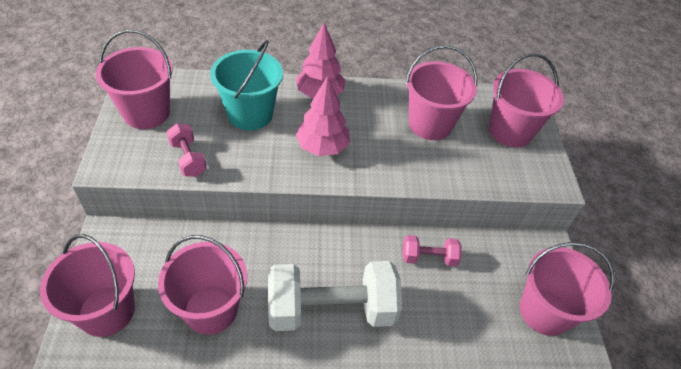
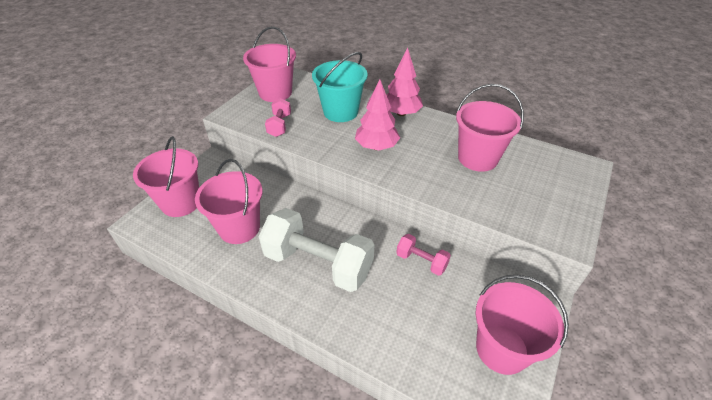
camera: 35 degrees right, 5 degrees down
(510, 131) = (552, 186): pink bucket -> none

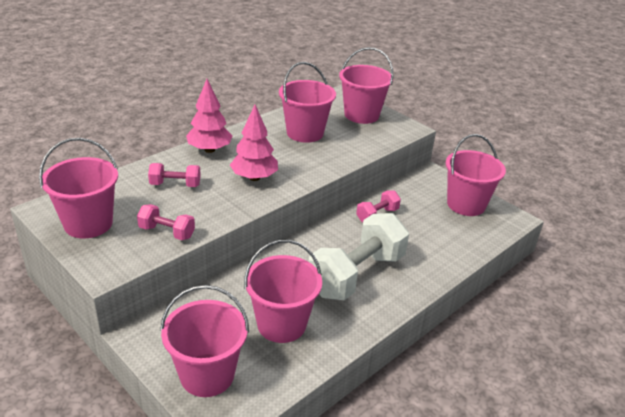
camera: 75 degrees left, 10 degrees down
(340, 112) = (175, 184): turquoise bucket -> pink dumbbell
(557, 191) = (361, 115): none -> pink bucket

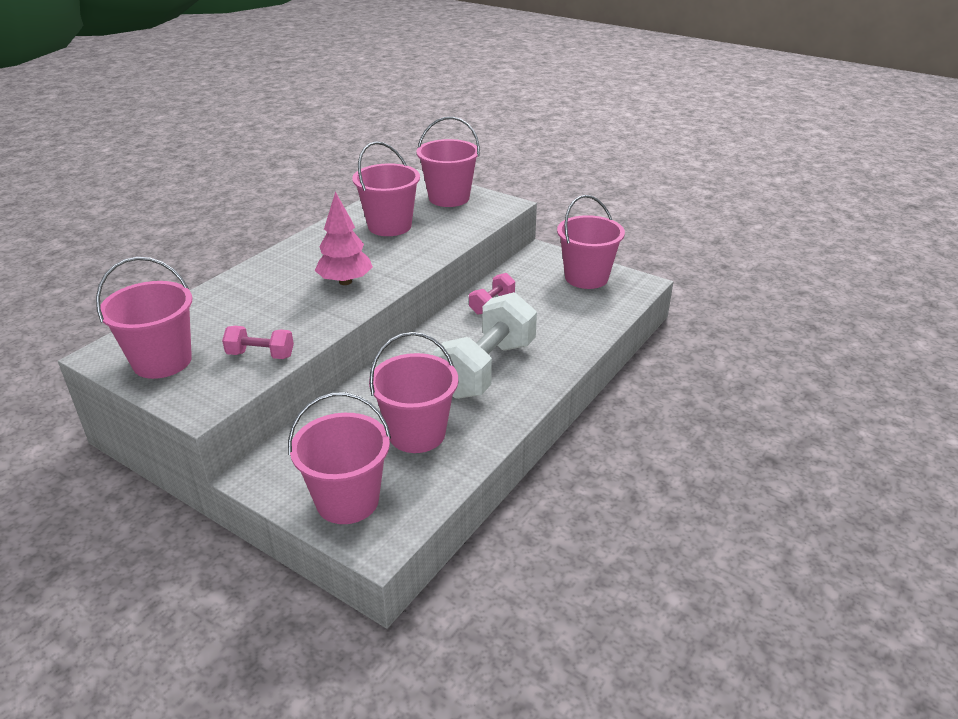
camera: 10 degrees left, 0 degrees up
(175, 184) = (254, 303): pink dumbbell -> none
(209, 150) = (283, 260): pink tree -> none

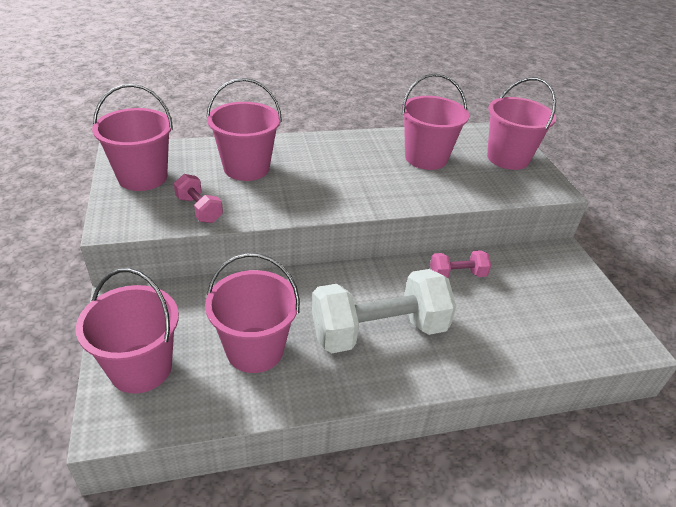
camera: 40 degrees right, 5 degrees up
(345, 281) = (331, 186): pink tree -> none
(586, 277) = (580, 303): pink bucket -> pink bucket (246, 168)

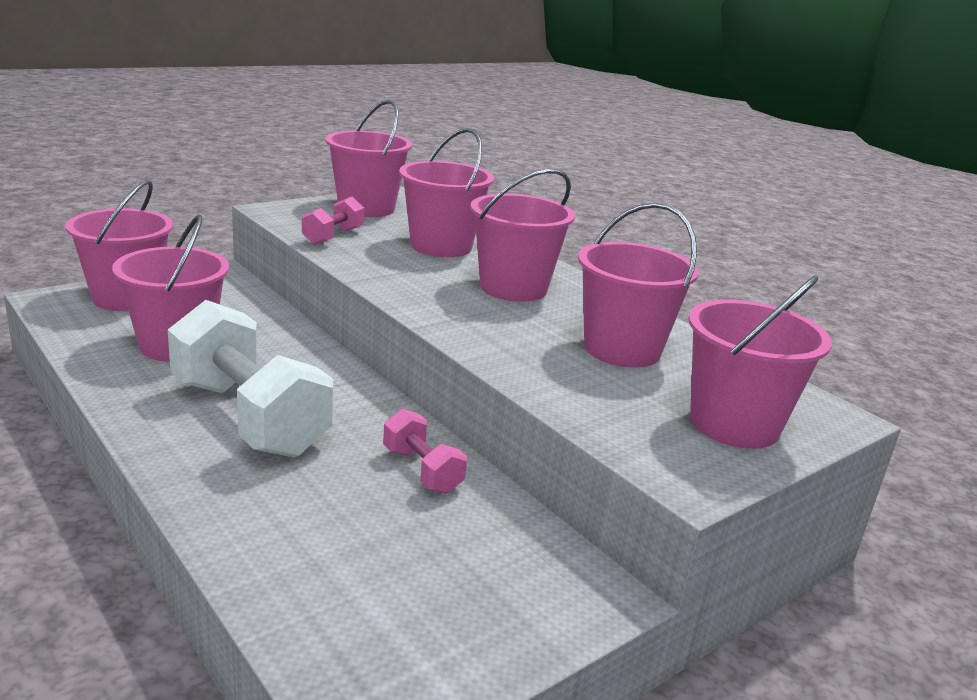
camera: 65 degrees right, 15 degrees down
(331, 163) = (513, 288): none -> pink bucket

